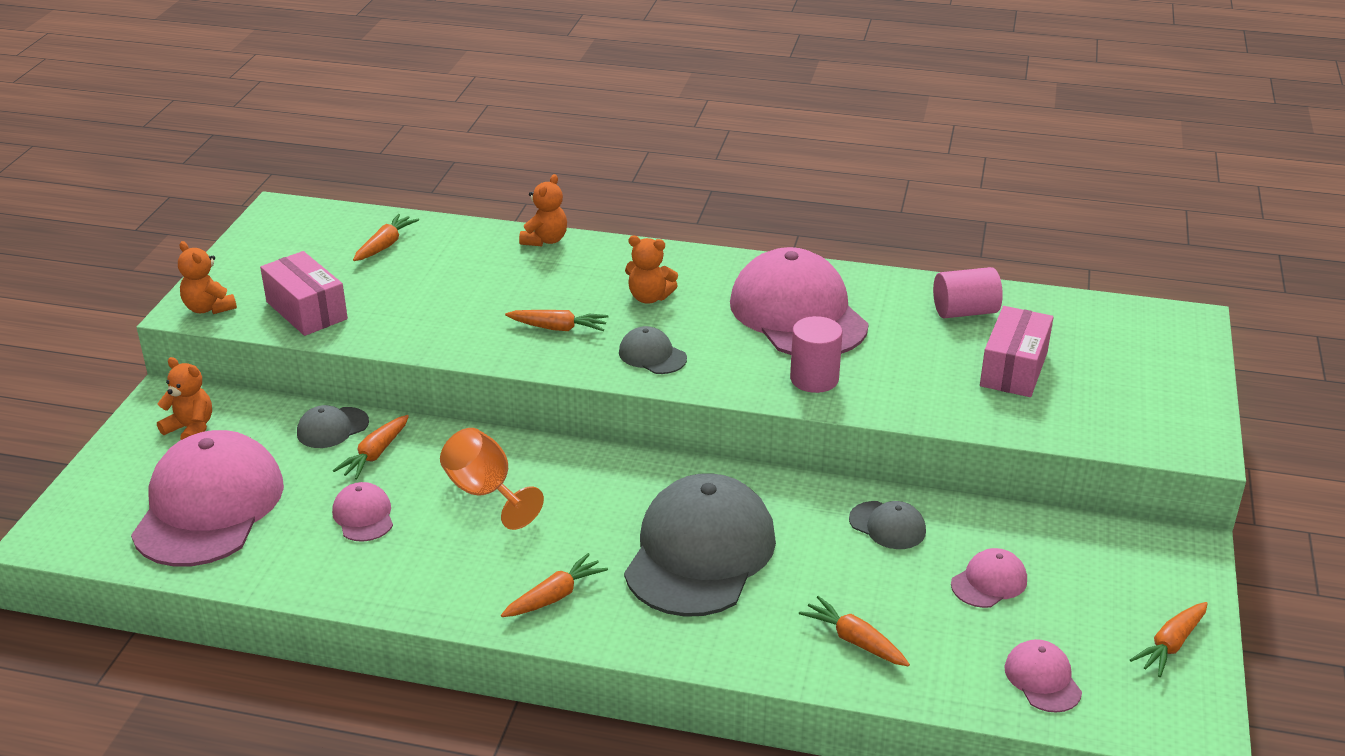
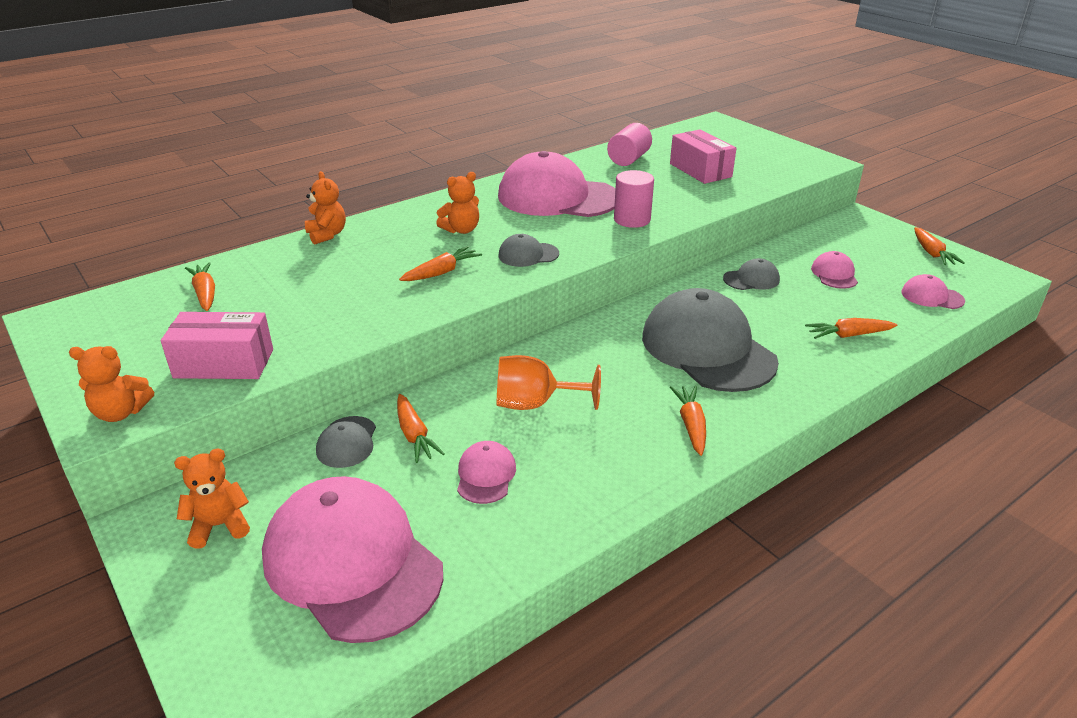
camera: 50 degrees left, 0 degrees up
(363, 516) = (485, 475): pink cap -> pink cap turned 75 degrees clockwise

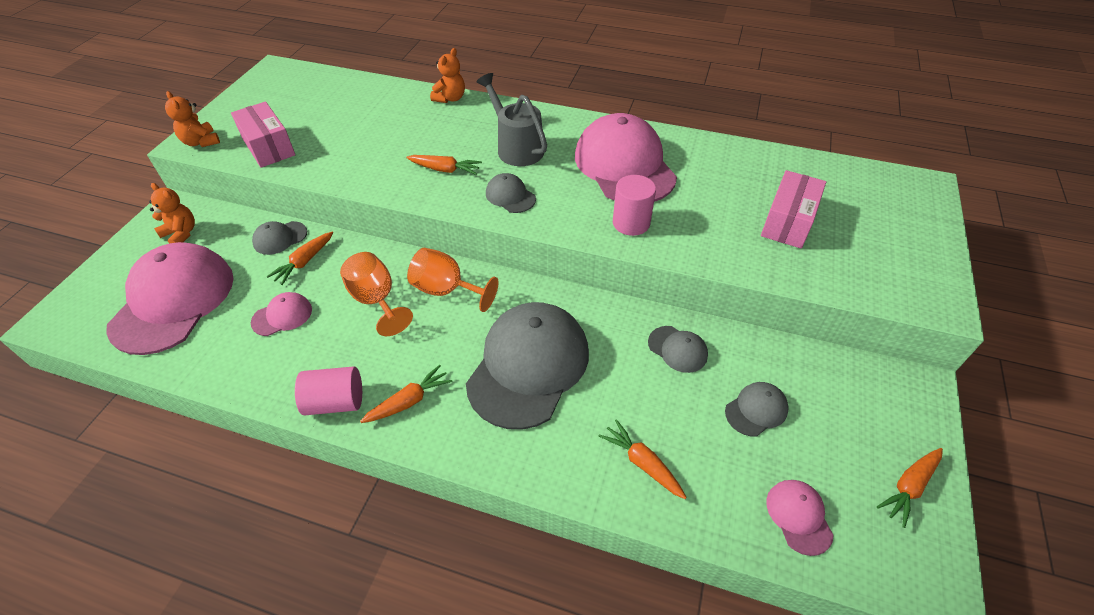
camera: 55 degrees right, 15 degrees up
(205, 293) = (338, 98): orange carrot -> none
(461, 230) = (516, 147): orange teddy bear -> grey watering can
(568, 359) = (446, 290): none -> orange goblet
(628, 159) = (751, 169): pink cylinder -> pink cylinder (335, 402)
(834, 274) = (756, 410): pink cap -> grey cap

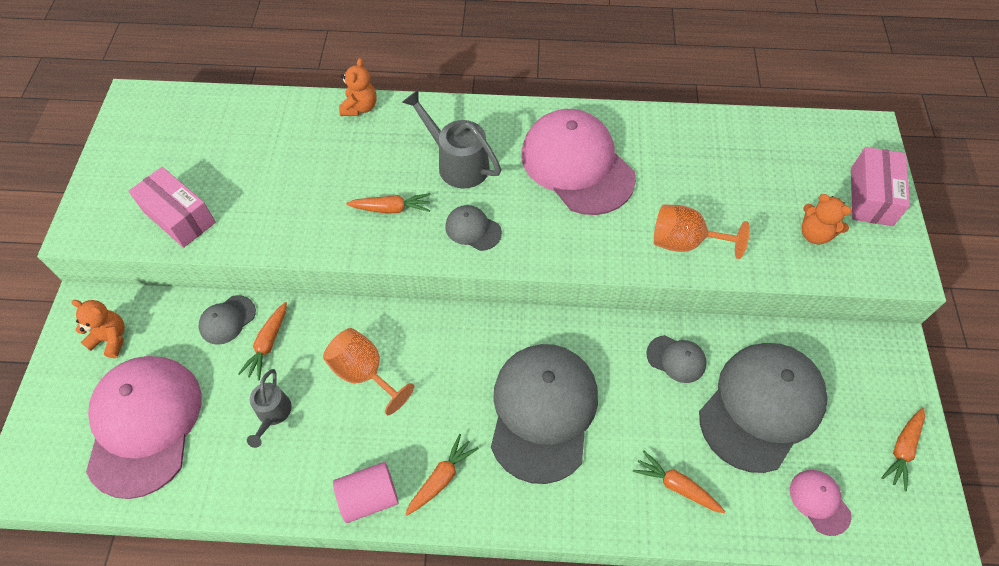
camera: 15 degrees left, 10 degrees up
(201, 142) = (95, 226): orange teddy bear -> orange teddy bear (815, 234)
(282, 316) = (272, 414): pink cap -> grey watering can
(446, 290) = (432, 344): orange goblet -> orange goblet (684, 242)
(631, 223) = (605, 237): pink cylinder -> none
(756, 410) = (761, 406): grey cap -> grey cap, size x2.28
(788, 222) = (753, 204): pink box -> pink box (871, 196)

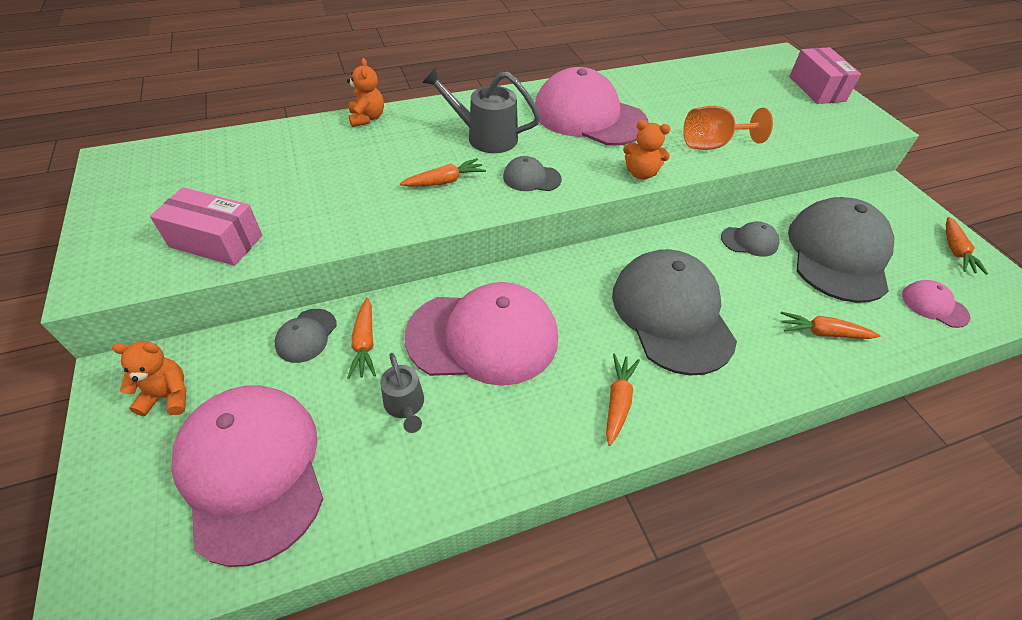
camera: 25 degrees left, 10 degrees down
(364, 373) = (483, 336): orange goblet -> pink cap
(369, 497) = (557, 447): pink cylinder -> none
(815, 234) = (799, 118): orange teddy bear -> orange teddy bear (641, 173)

